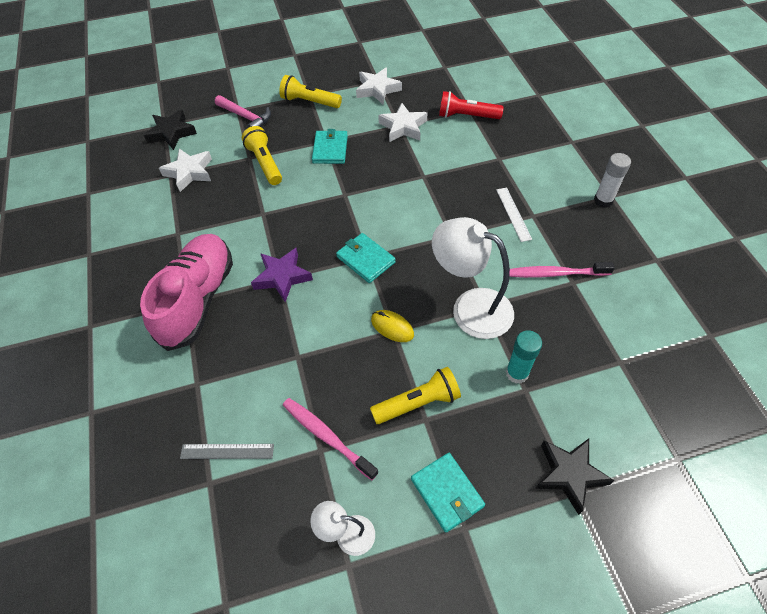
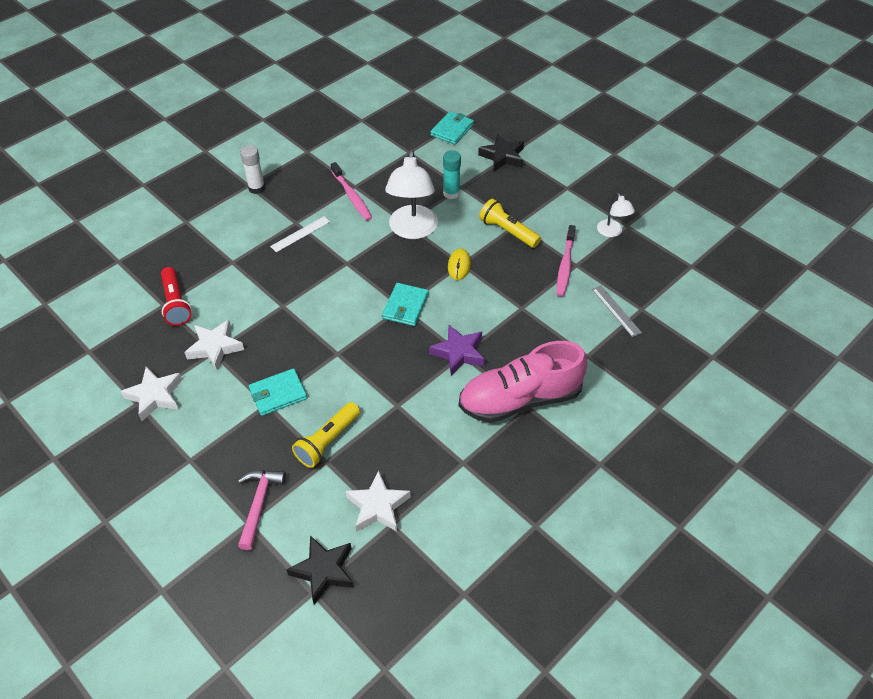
camera: 120 degrees left, 5 degrees down
(309, 102) = (203, 452): yellow flashlight -> none
(447, 493) = (554, 200): turquoise wallet -> turquoise wallet (452, 130)

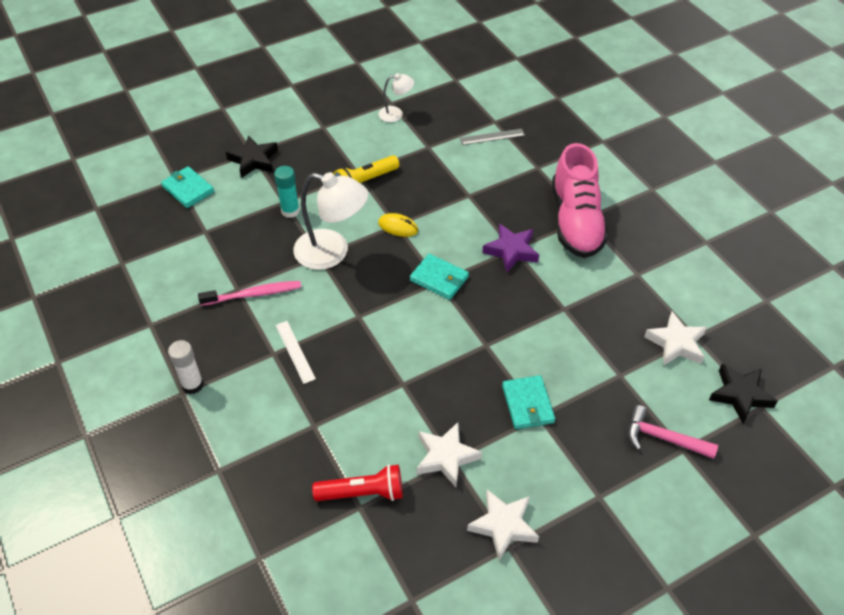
camera: 75 degrees left, 0 degrees up
(327, 441) = (596, 370): yellow flashlight -> none
(565, 265) = (426, 154): pink toothbrush -> none

